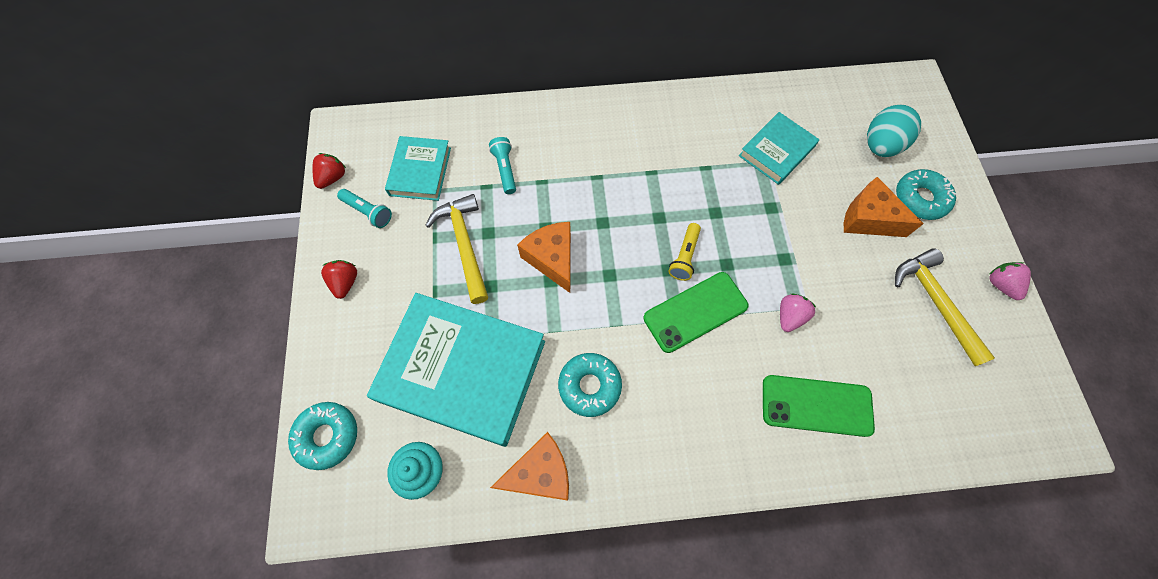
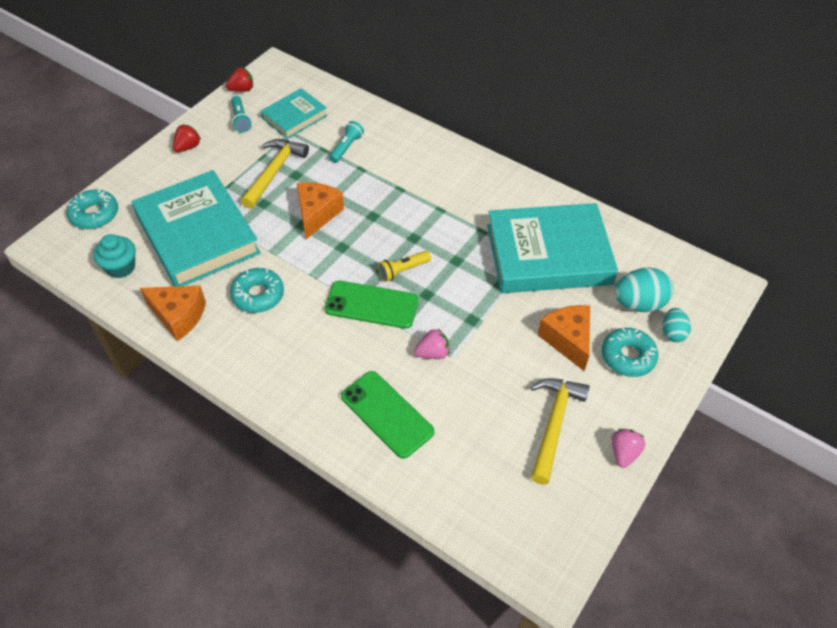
camera: 40 degrees right, 15 degrees down
(776, 151) = (548, 255): turquoise book -> turquoise book, size x1.89
(926, 153) = (672, 333): none -> turquoise egg

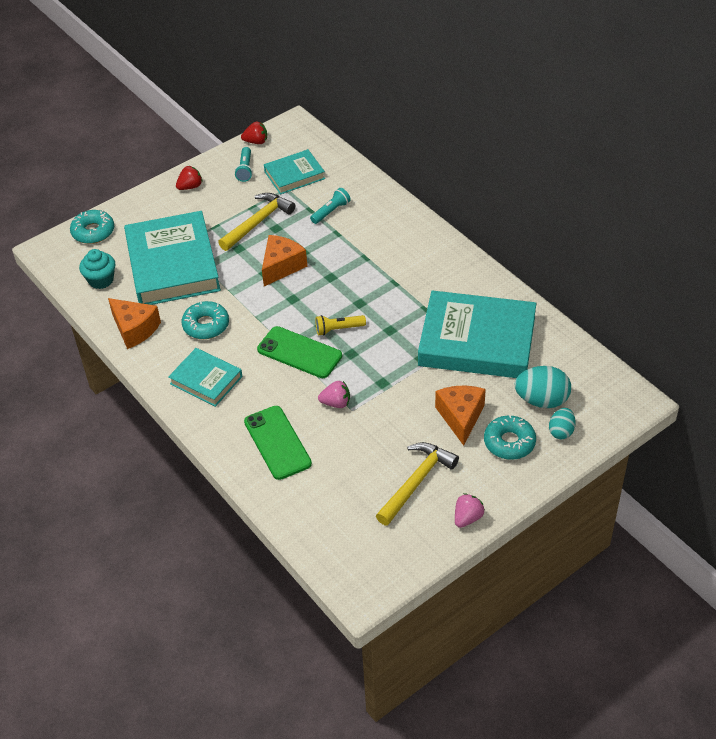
camera: 20 degrees right, 5 degrees down
(280, 358) = (206, 380): none -> turquoise book

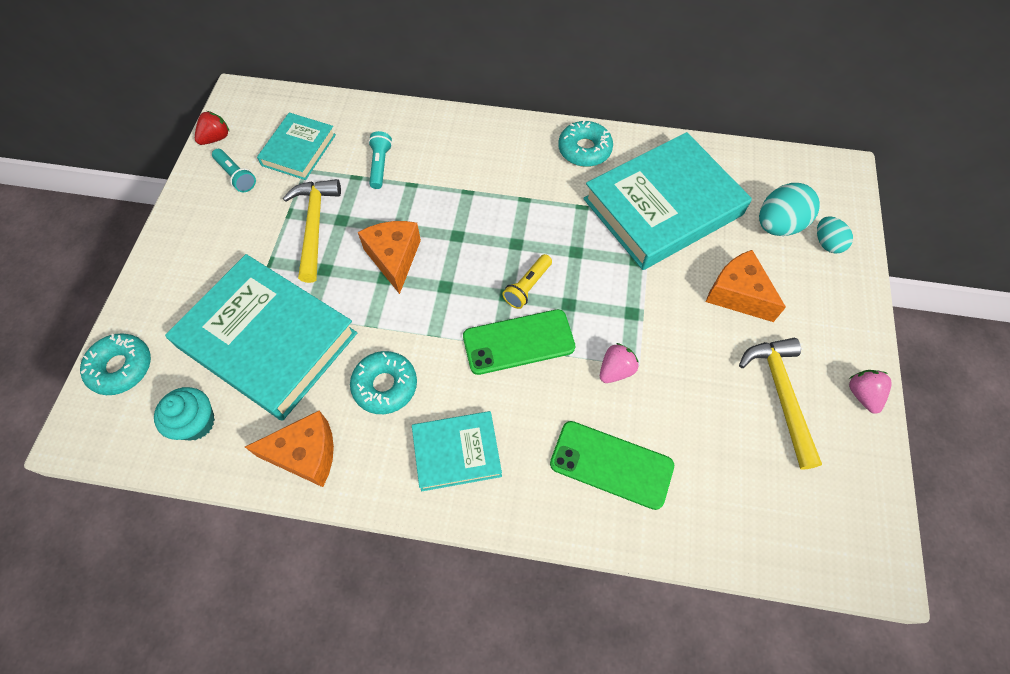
camera: 45 degrees left, 15 degrees up
(190, 187) = (191, 234): red strawberry -> none
(509, 442) = (803, 287): turquoise donut -> turquoise donut (584, 150)

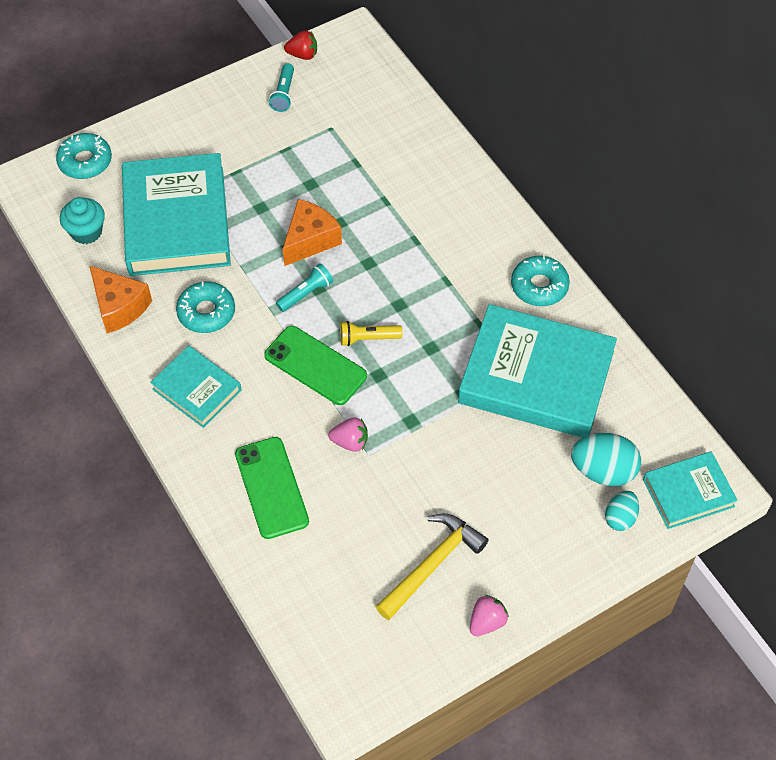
camera: 50 degrees right, 5 degrees down
(298, 150) = (344, 110): turquoise book -> turquoise book (688, 493)
(314, 226) = (289, 173): yellow hammer -> none
(380, 165) = (382, 168): turquoise flashlight -> turquoise flashlight (306, 293)
(737, 294) = (500, 481): orange cheese -> none

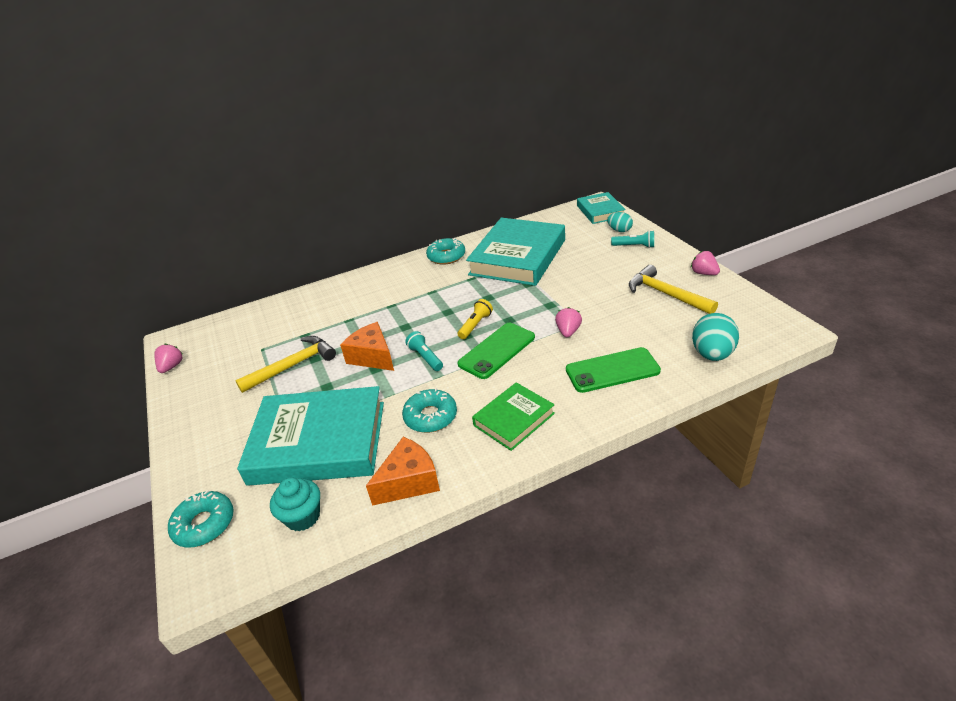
camera: 80 degrees left, 20 degrees down
(197, 389) = (513, 419): turquoise book -> green book
(284, 94) = (208, 376): turquoise flashlight -> turquoise flashlight (634, 246)
(298, 166) = (292, 366): none -> yellow hammer
(303, 55) = (172, 367): red strawberry -> pink strawberry
(368, 338) = (475, 325): yellow flashlight -> yellow flashlight turned 150 degrees counterclockwise
(603, 471) = (587, 235): turquoise egg -> turquoise egg (712, 354)

